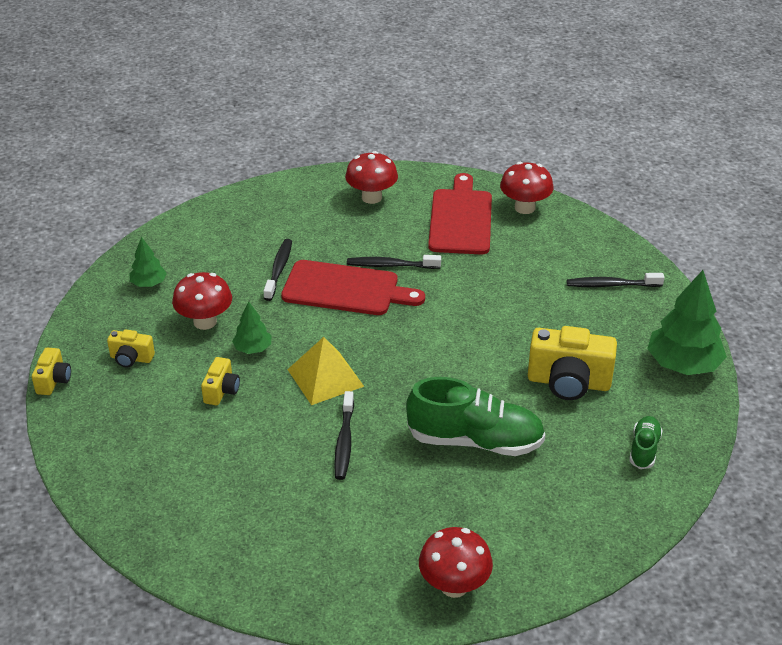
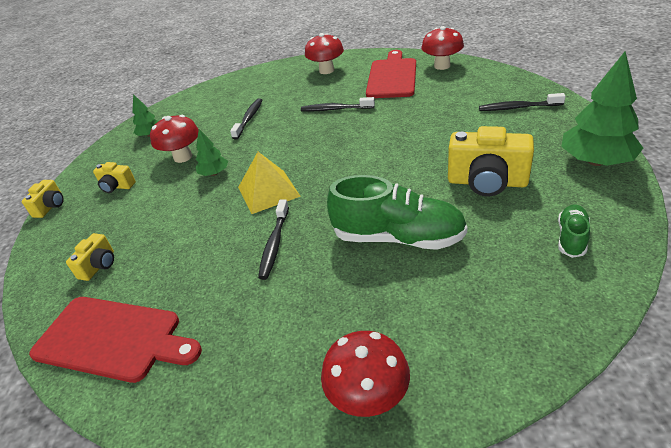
camera: 10 degrees right, 0 degrees up
(221, 391) = (179, 207): yellow camera -> yellow camera (99, 266)
(346, 289) = (297, 127): red cutting board -> red cutting board (112, 339)

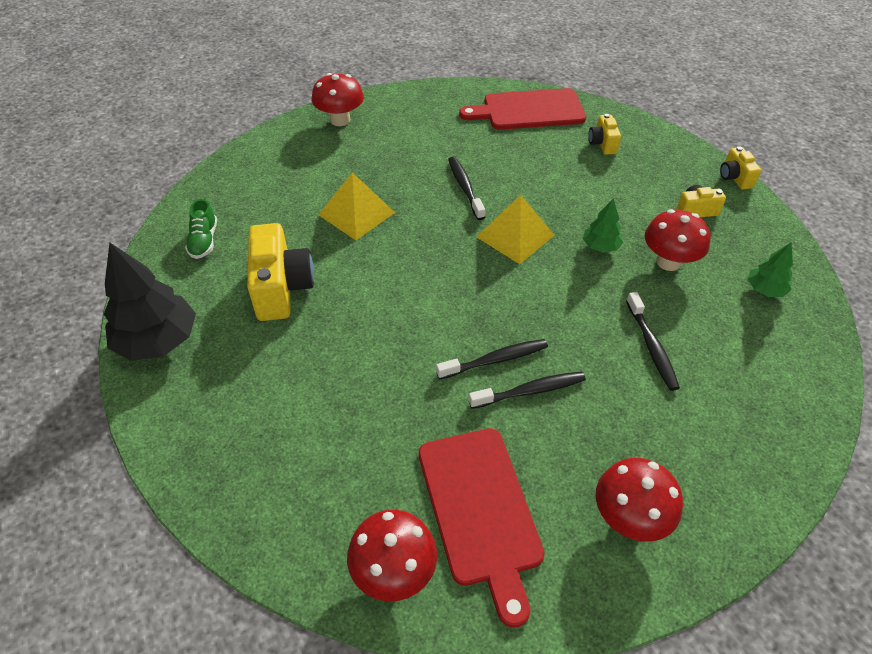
camera: 150 degrees right, 10 degrees up
(398, 237) = (356, 213): green shoe -> yellow pyramid
(487, 182) = (281, 288): yellow camera -> yellow camera turned 90 degrees clockwise
(518, 108) = (244, 439): black toothbrush -> black toothbrush (495, 360)
(596, 161) = (158, 340): green tree -> black tree

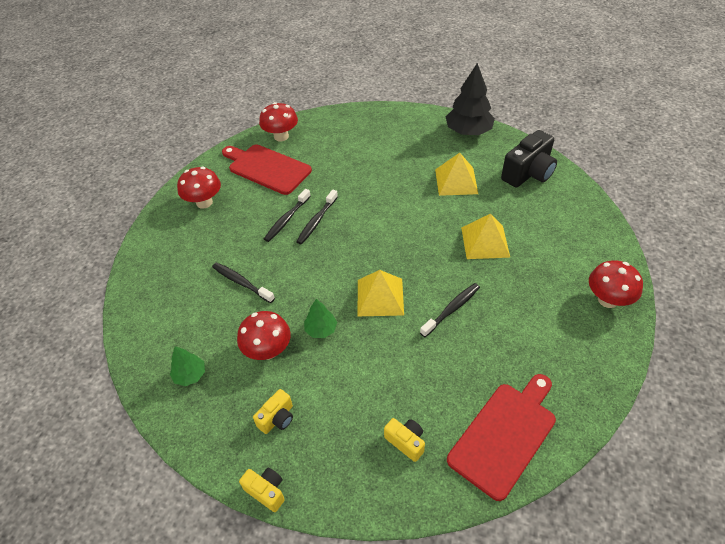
camera: 140 degrees right, 0 degrees up
(204, 241) = (528, 173): green shoe -> black camera
(281, 288) = (456, 181): yellow camera -> yellow pyramid
(465, 188) = (451, 309): black toothbrush -> black toothbrush turned 75 degrees counterclockwise

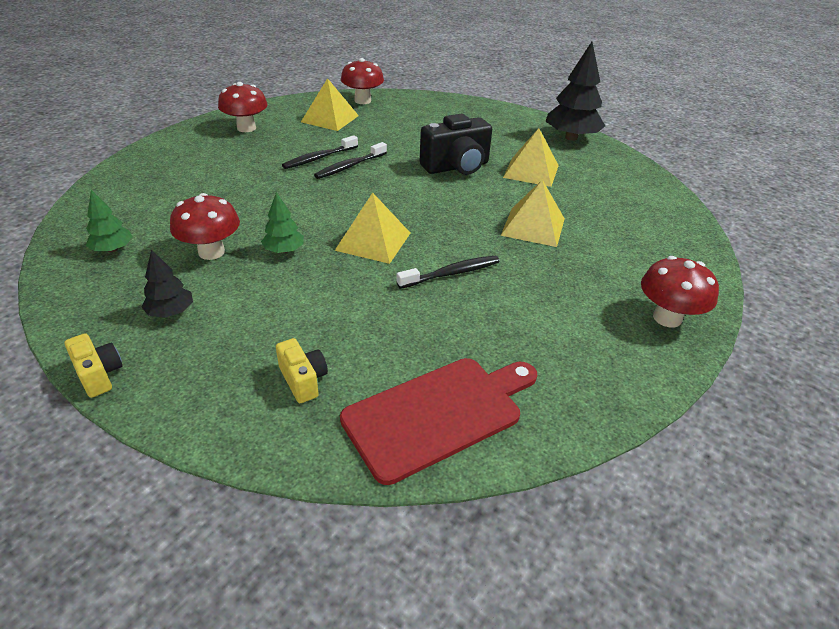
camera: 15 degrees right, 10 degrees down
(241, 282) = (231, 192): black toothbrush -> none
(267, 168) = (330, 119): red cutting board -> yellow pyramid
(277, 418) = (171, 312): yellow camera -> black tree
(528, 173) = (624, 184): black camera -> black camera (456, 167)

